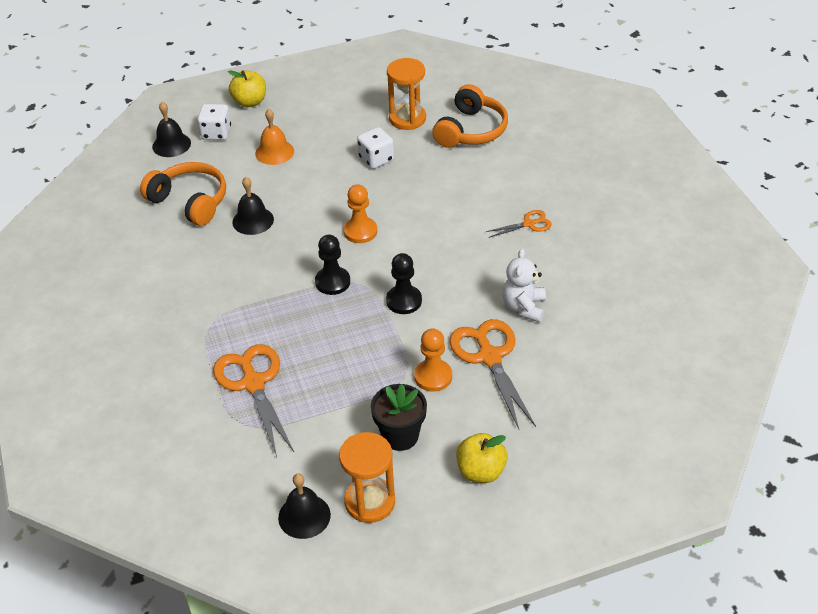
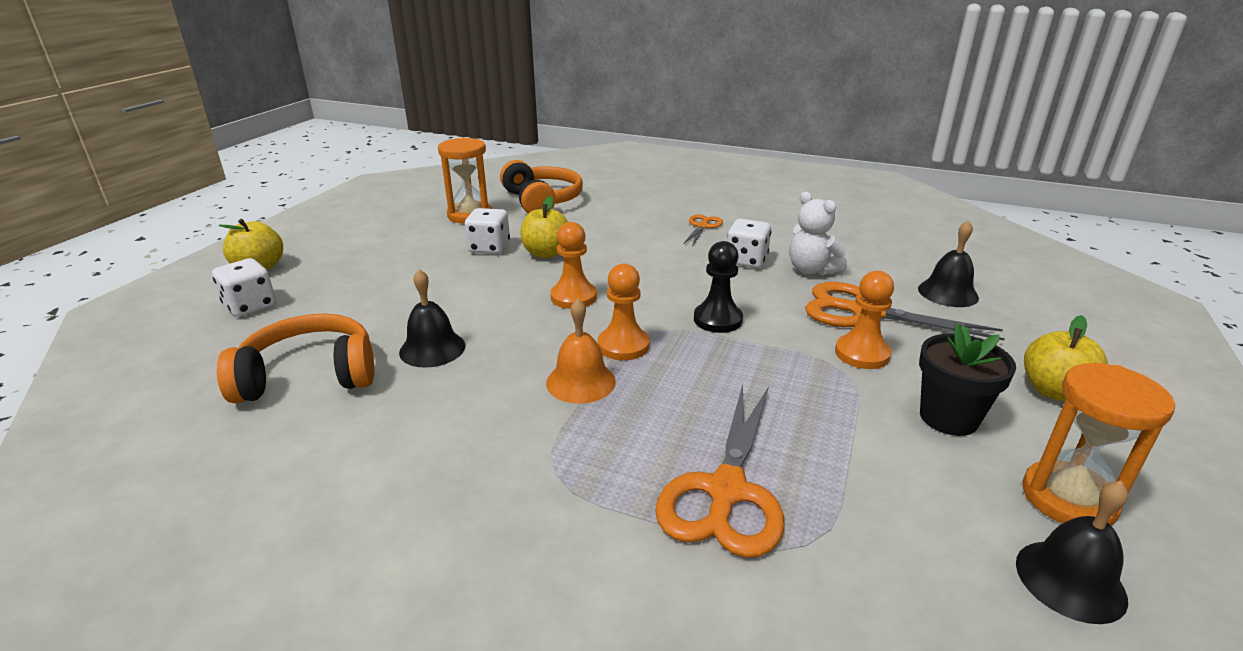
camera: 50 degrees left, 15 degrees down
(171, 144) = (191, 342): black bell -> black bell (948, 293)
(253, 383) = (726, 491): orange scissors -> orange scissors turned 90 degrees counterclockwise
(274, 152) = (361, 288): orange bell -> orange bell (581, 382)
(332, 282) = (623, 346): black pawn -> orange pawn
(399, 185) = (546, 253): none -> yellow apple
(500, 272) = (746, 260): none -> white dice

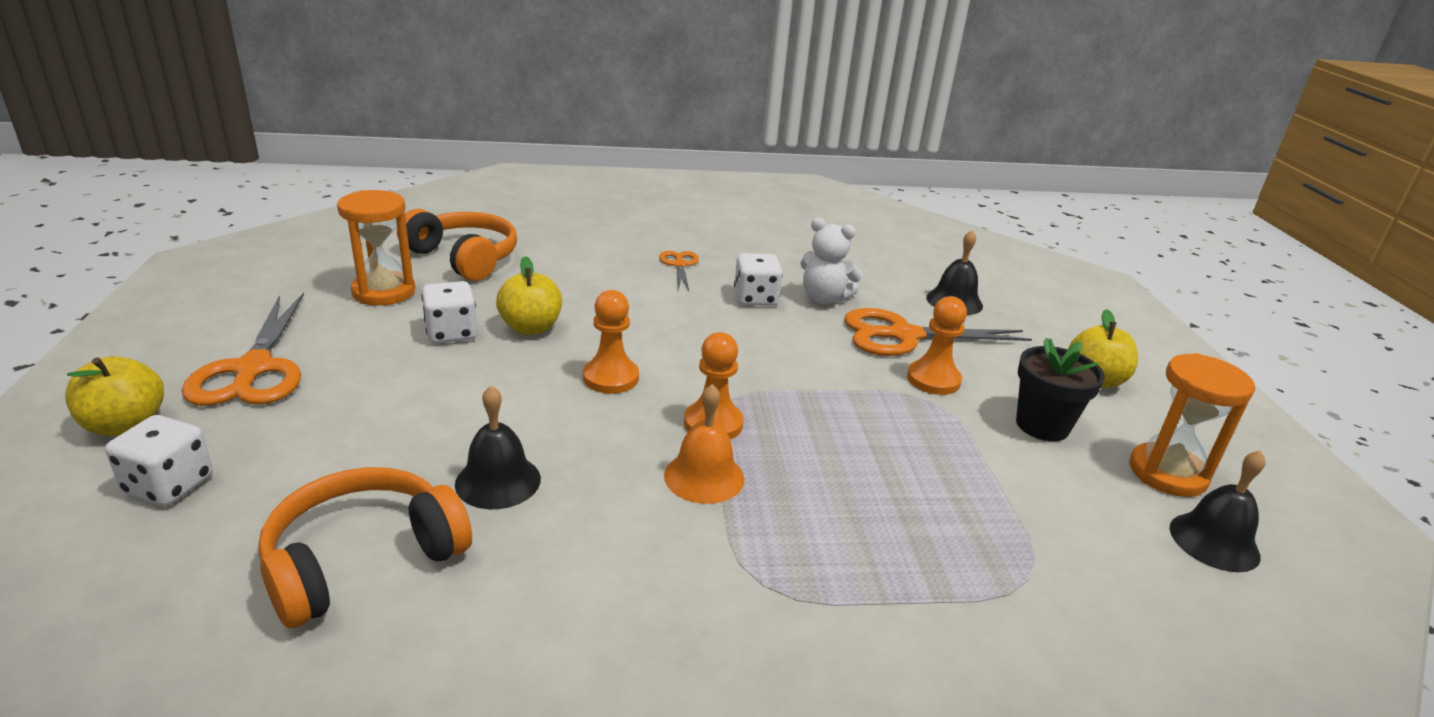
camera: 30 degrees left, 0 degrees up
(717, 319) = (781, 372): black pawn -> none
(726, 491) = (930, 551): orange scissors -> orange scissors (253, 369)

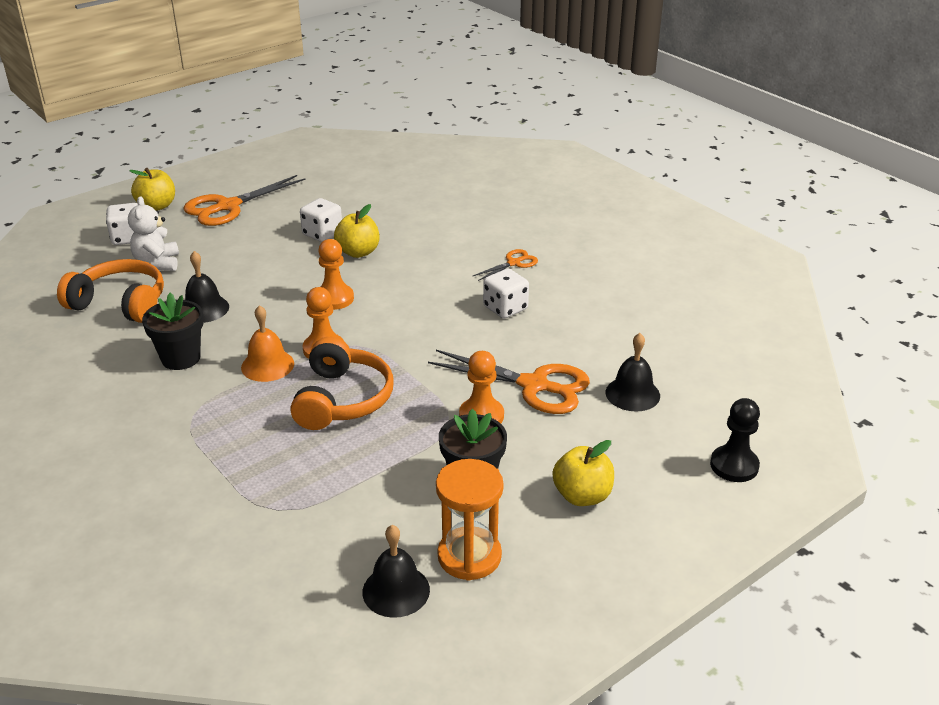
camera: 60 degrees right, 5 degrees up
(384, 292) = (340, 196): orange hourglass -> none
(464, 258) = (412, 196): orange headphones -> orange headphones (342, 399)
(603, 547) = (181, 358): none -> black flower pot
(824, 298) = (547, 334): white teddy bear -> white teddy bear (157, 263)
(904, 336) = (534, 385): orange scissors -> orange scissors turned 150 degrees clockwise
(1084, 305) = (734, 465): none -> black pawn

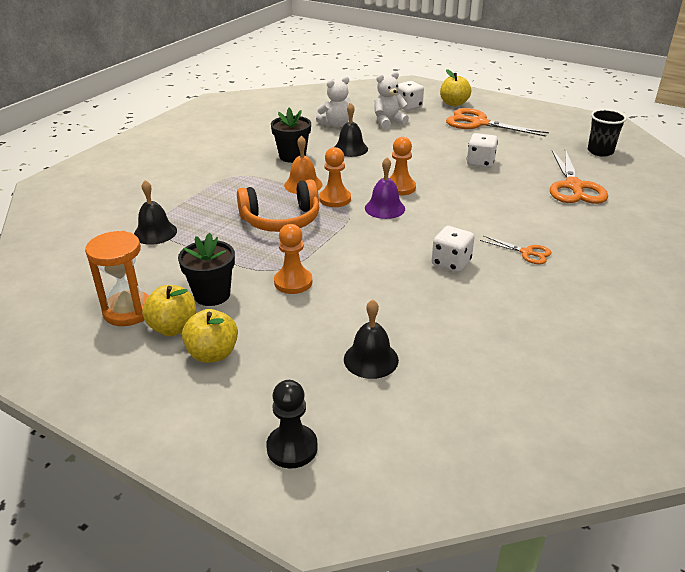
camera: 70 degrees right, 0 degrees up
(120, 303) = (336, 124): orange headphones -> white teddy bear
(358, 252) = (470, 181): yellow apple -> yellow apple (173, 328)
(360, 164) = (600, 151): none -> black cup
(372, 320) = (384, 208): none -> purple bell
(396, 590) = (89, 288): black bell -> black bell (155, 232)
(534, 385) = (349, 300): orange scissors -> orange scissors (574, 187)

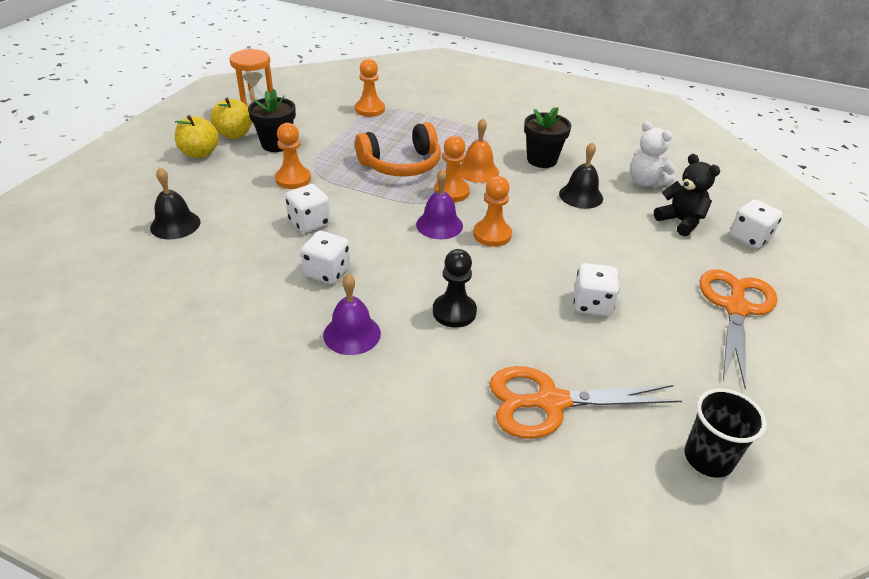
camera: 80 degrees right, 5 degrees up
(155, 232) = (370, 109): black bell -> orange pawn
(281, 220) = (401, 164): orange headphones -> orange headphones turned 90 degrees counterclockwise
(292, 448) = (86, 194): black pawn -> black pawn (454, 312)
(375, 272) = (309, 222): none -> white dice
(388, 122) = (680, 221): white teddy bear -> black teddy bear
(454, 103) = (797, 283): yellow apple -> none
(527, 253) = (352, 334): orange scissors -> purple bell

